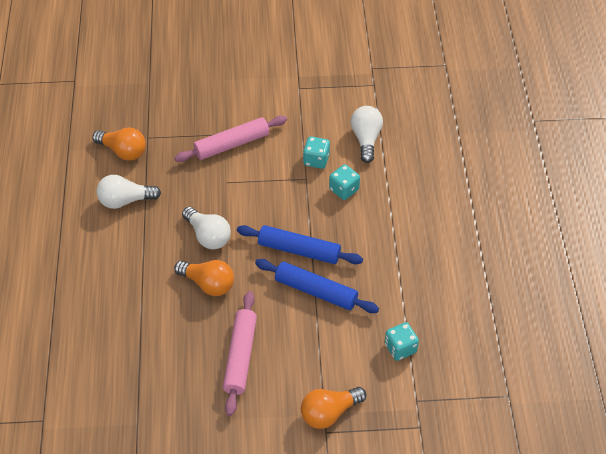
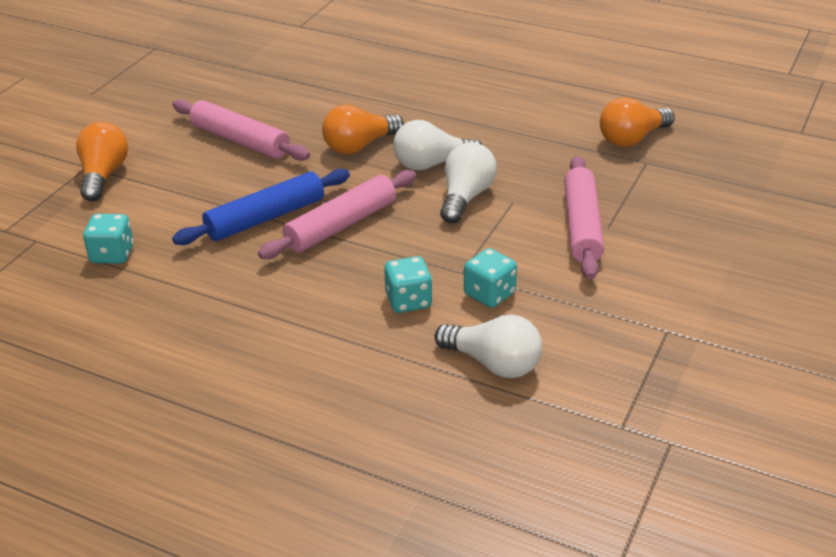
camera: 120 degrees right, 15 degrees down
(125, 200) = (542, 122): white light bulb -> white light bulb (466, 197)
(299, 250) = (341, 225): blue rolling pin -> pink rolling pin

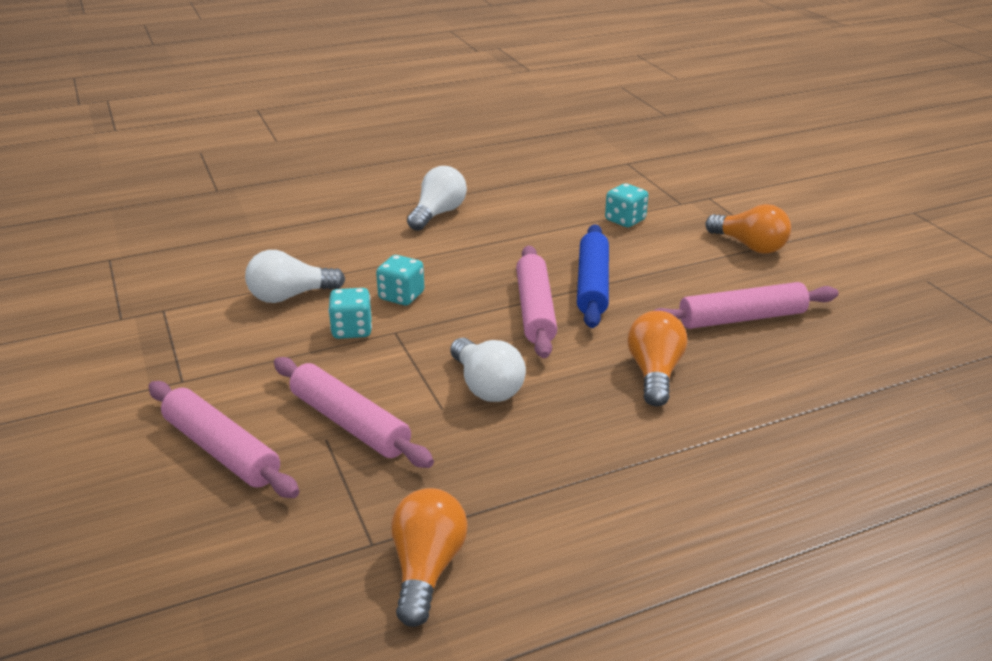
camera: 130 degrees right, 5 degrees down
(432, 164) = (567, 397): white light bulb -> white light bulb (438, 213)
(683, 257) = (221, 450): none -> pink rolling pin

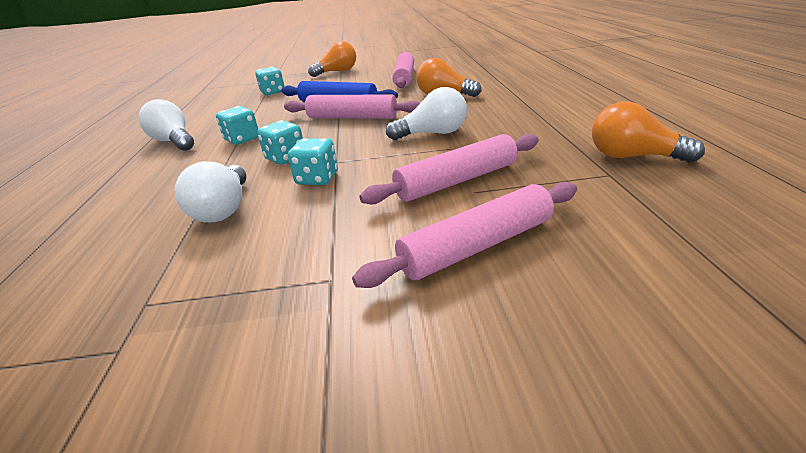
camera: 70 degrees left, 0 degrees up
(449, 253) = (242, 139): none -> turquoise dice

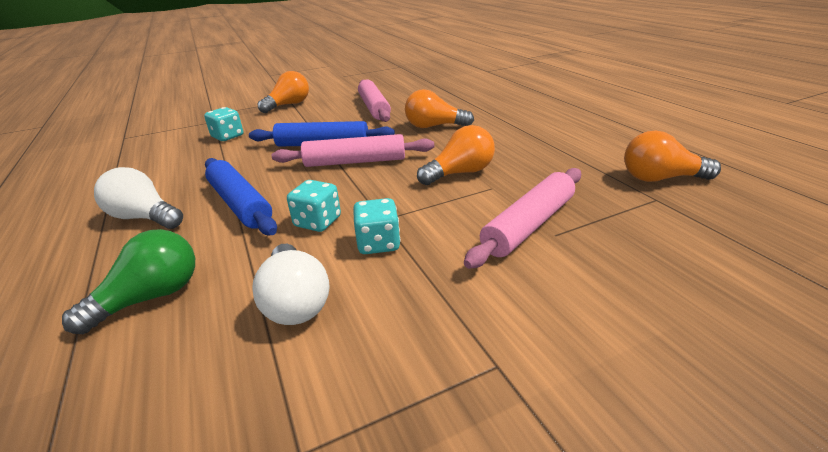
camera: 20 degrees left, 0 degrees up
(137, 192) = (151, 297): none -> green light bulb
(242, 139) = (240, 204): turquoise dice -> blue rolling pin
(433, 134) = (460, 173): white light bulb -> orange light bulb
(477, 246) = (607, 295): pink rolling pin -> none

